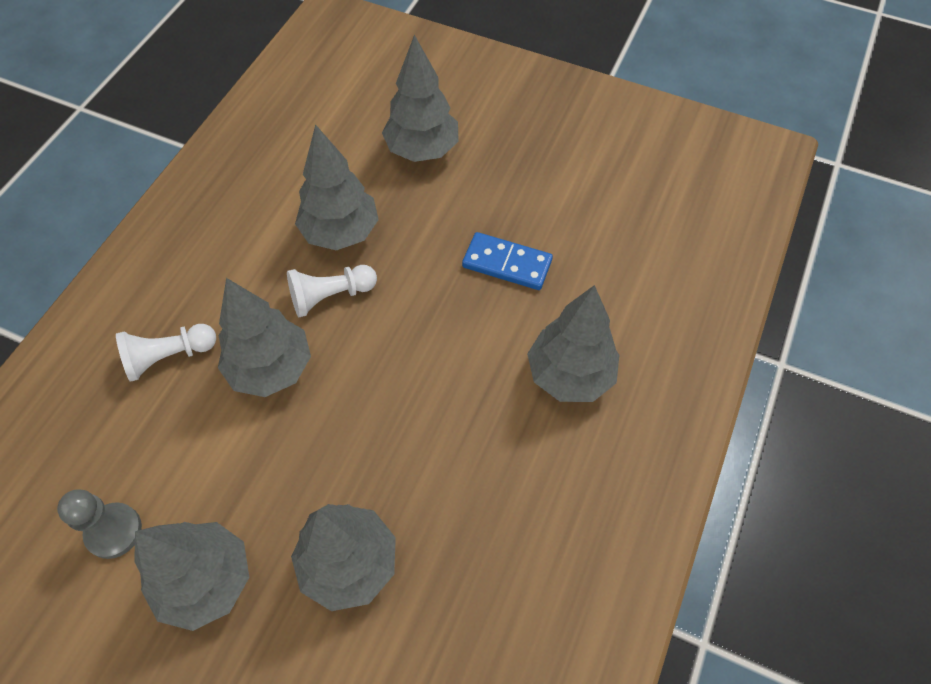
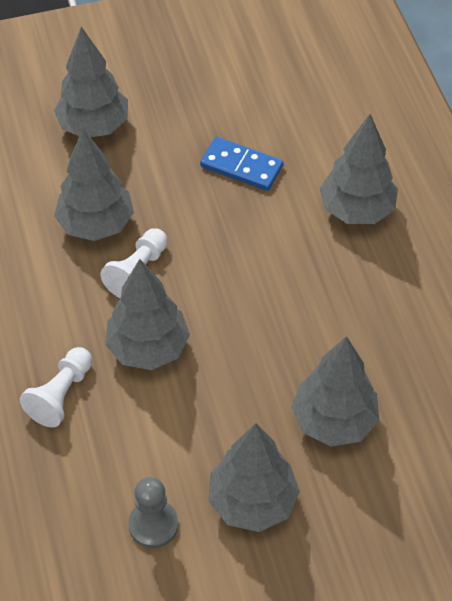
camera: 40 degrees left, 5 degrees down
(507, 263) = (241, 166): blue domino -> blue domino turned 45 degrees clockwise

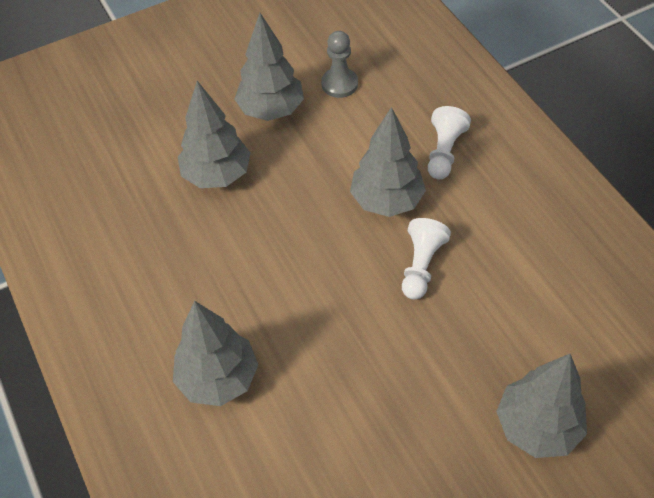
camera: 170 degrees right, 0 degrees up
(96, 224) = (481, 306): grey tree -> none
(241, 166) = (353, 408): blue domino -> none

